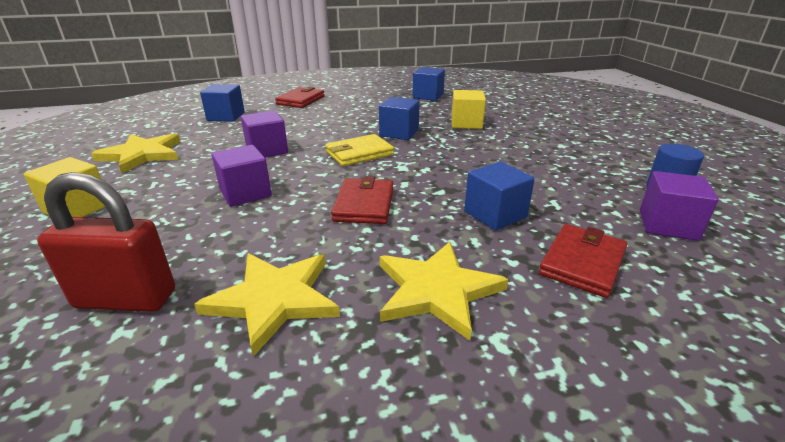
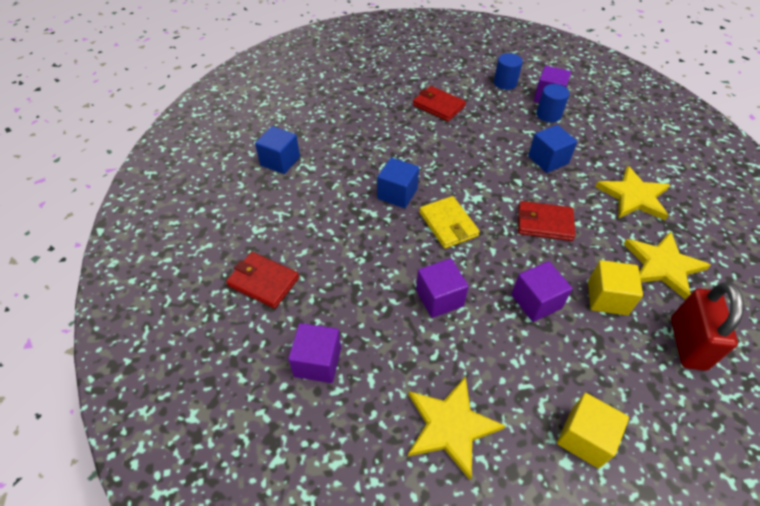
camera: 85 degrees left, 20 degrees up
(226, 116) = (317, 362): blue cube -> purple cube
(466, 123) = (376, 146): yellow cube -> yellow cube (607, 298)
(582, 263) = (593, 138): red wallet -> red wallet (438, 106)
(614, 222) = (548, 115): none -> blue cylinder

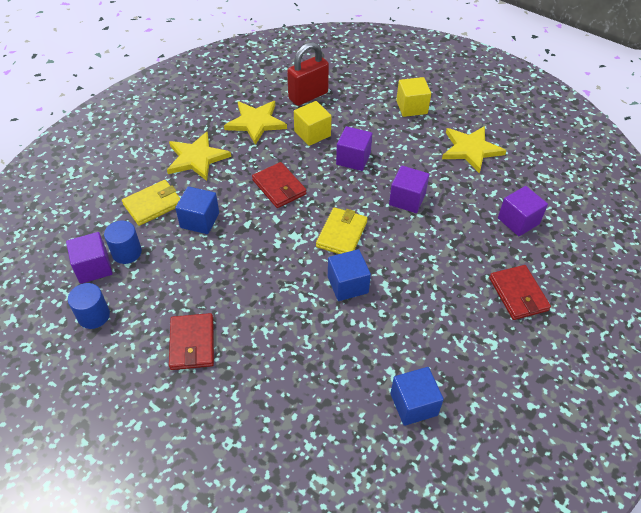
camera: 135 degrees left, 0 degrees up
(590, 146) = (153, 204): none -> yellow wallet

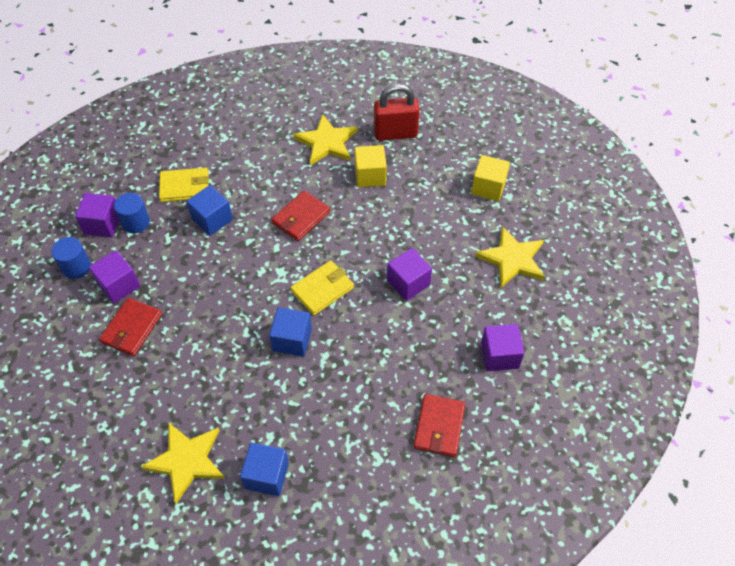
camera: 30 degrees right, 5 degrees up
(196, 158) = (250, 157): yellow star -> yellow star (186, 461)
(279, 187) = (301, 218): red wallet -> red wallet turned 45 degrees clockwise
(353, 159) = (389, 218): purple cube -> purple cube (119, 285)

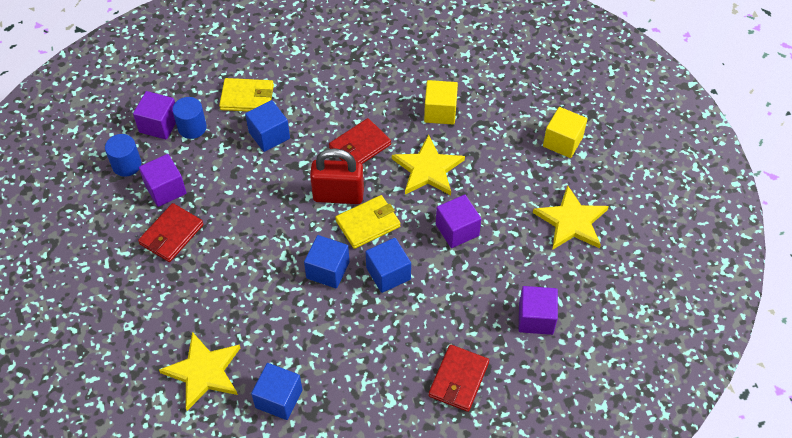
camera: 10 degrees right, 0 degrees up
(327, 142) = (401, 70): yellow star -> yellow star (428, 169)
(351, 334) = (388, 273): none -> blue cube
(395, 133) = (476, 70): red padlock -> red padlock (338, 195)

